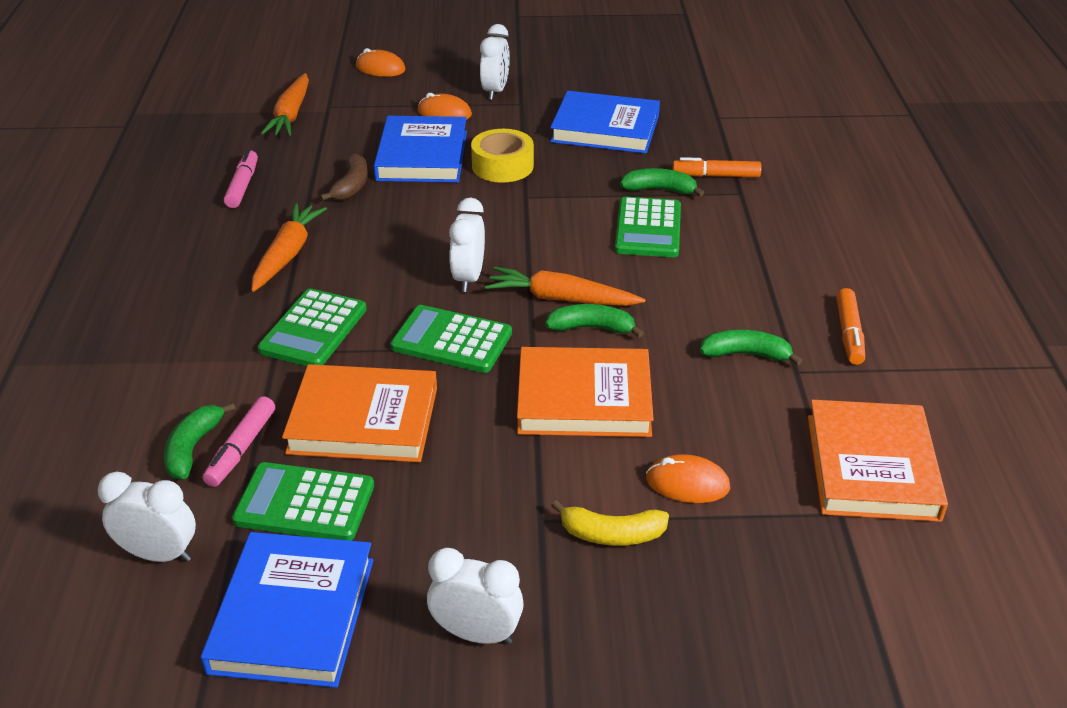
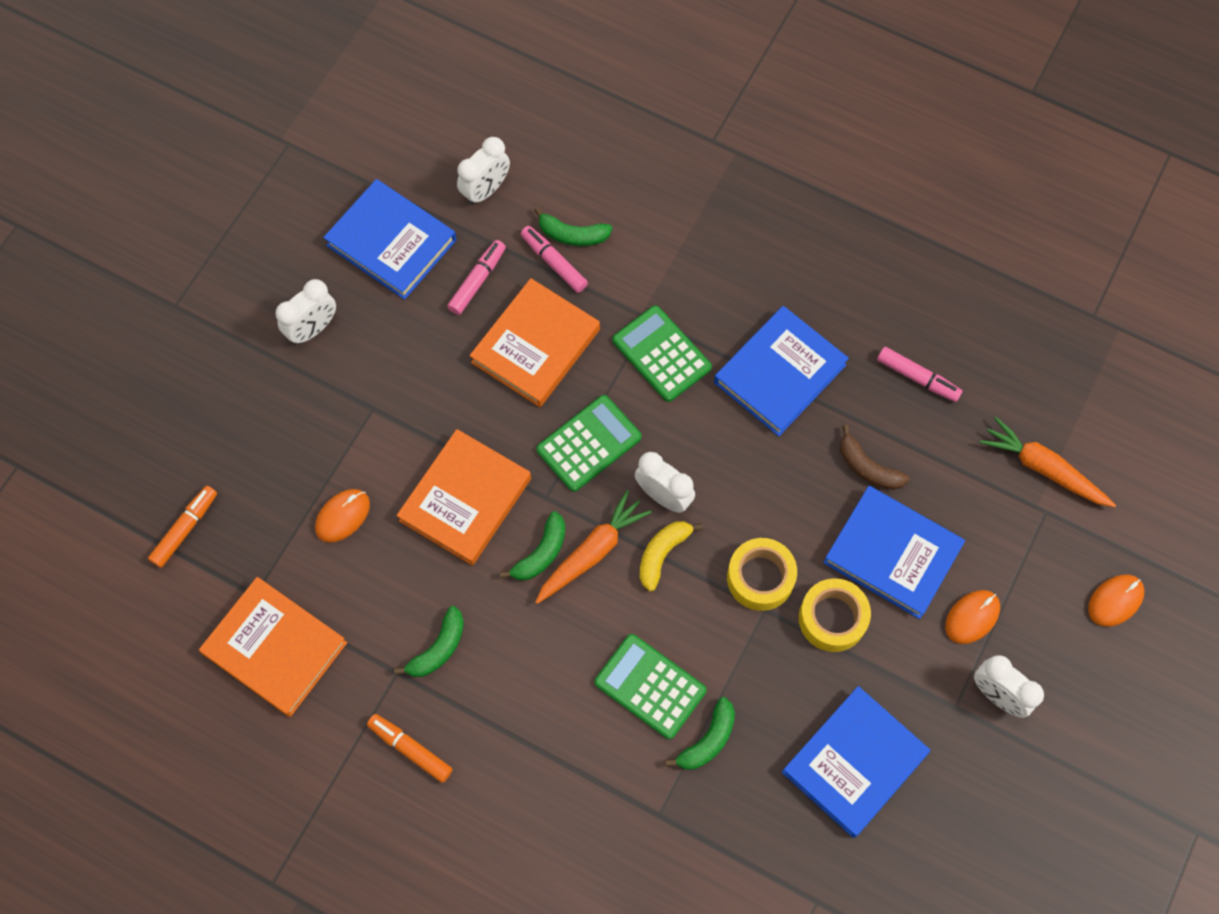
camera: 120 degrees right, 30 degrees up
(193, 448) = (572, 235): green banana -> green banana turned 150 degrees clockwise
(287, 254) = (779, 373): orange carrot -> blue book
(304, 503) = (477, 281): green calculator -> pink marker
(500, 206) = (760, 578): none -> yellow tape
(612, 534) = (333, 443): yellow banana -> yellow banana (662, 554)
(716, 176) = (702, 813): orange marker -> orange marker (185, 529)

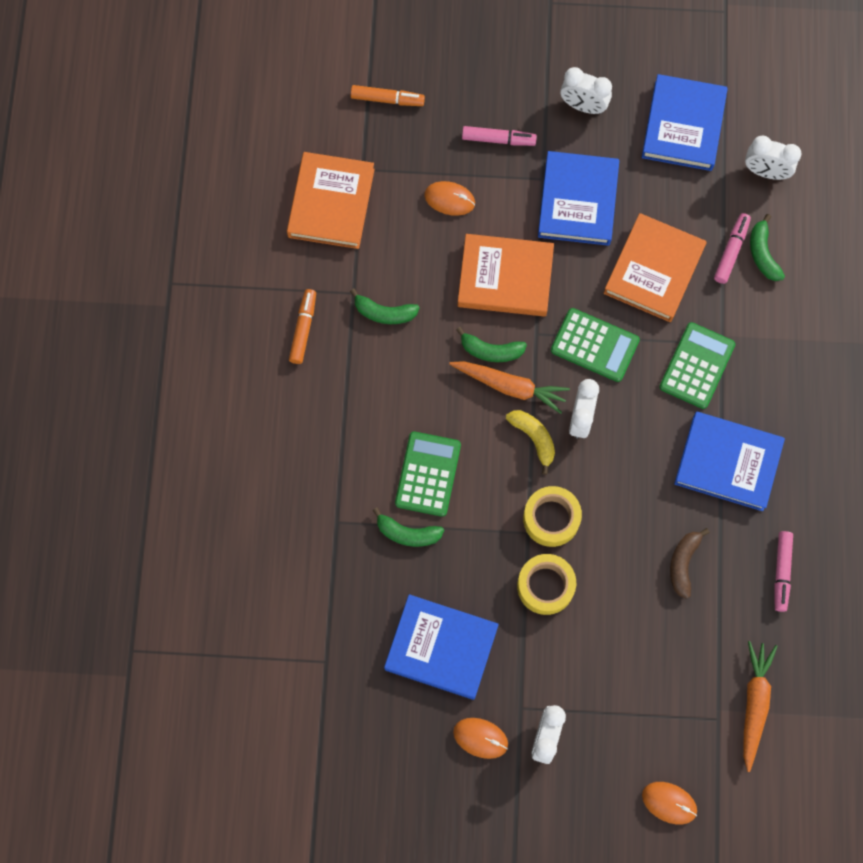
camera: 65 degrees right, 5 degrees up
(477, 281) = (685, 202): pink marker -> pink marker (498, 139)
(536, 346) = (654, 270): orange book -> orange book turned 75 degrees counterclockwise
(662, 554) = (534, 438): yellow banana -> yellow banana turned 45 degrees clockwise
(892, 554) = (620, 611): blue book -> blue book (578, 201)
(972, 617) = (599, 693): orange mouse -> orange mouse (480, 738)

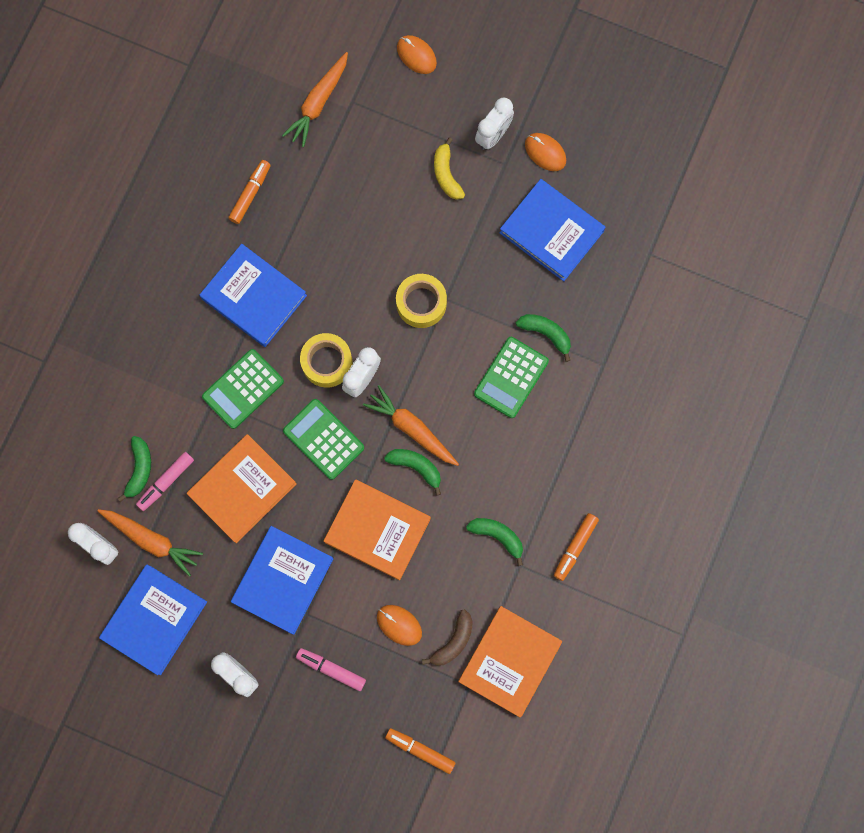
camera: 160 degrees left, 5 degrees up
(534, 438) = (409, 376): yellow banana -> yellow banana (446, 174)
(545, 586) = (447, 250): yellow tape -> yellow tape (327, 362)
(683, 563) = (327, 229): brown banana -> brown banana (453, 641)
(719, 193) = (152, 540): none -> orange carrot
(781, 572) = (250, 194): pink marker -> orange marker

